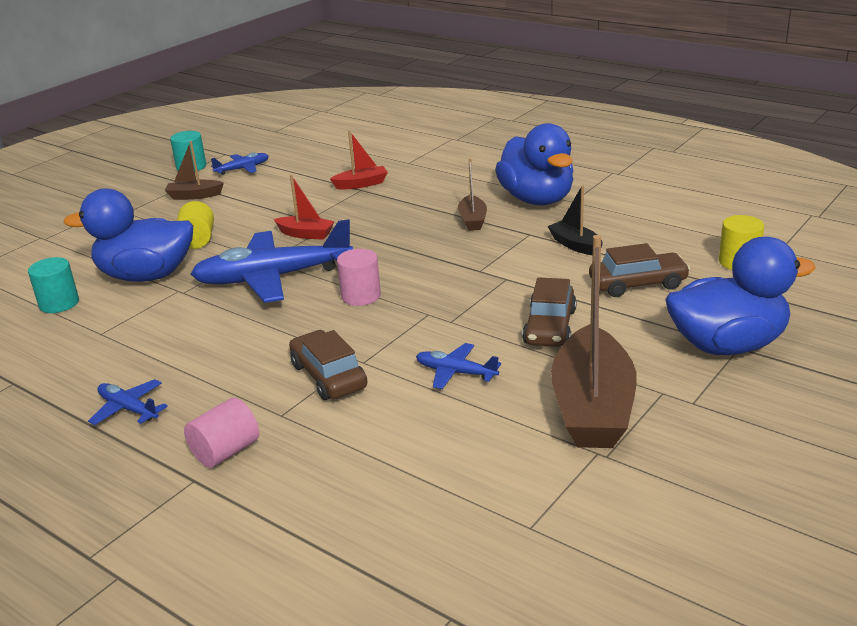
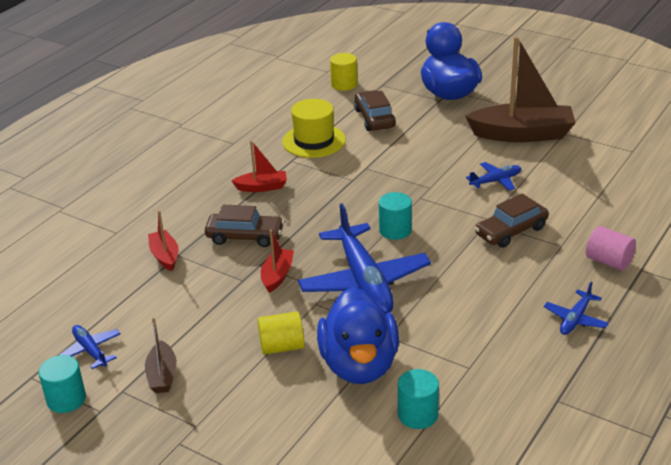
camera: 95 degrees left, 5 degrees up
(361, 296) = (395, 230): pink cylinder -> turquoise cylinder
(455, 372) = (496, 181): blue plane -> blue plane turned 135 degrees counterclockwise
(472, 220) = (262, 187): brown boat -> red boat
(537, 199) = (226, 158): blue duck -> none
(549, 327) = (434, 149): brown car -> brown car (245, 236)
(575, 245) = (314, 141): black boat -> yellow hat

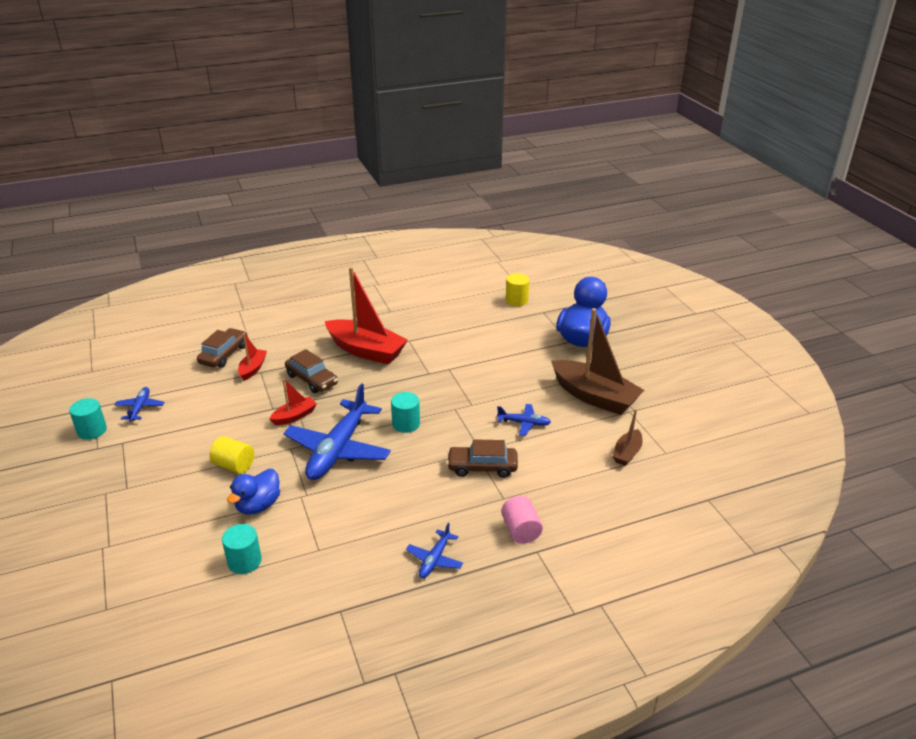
camera: 35 degrees right, 0 degrees up
(162, 375) = (152, 445): brown boat -> brown boat (627, 453)
(262, 187) = (366, 350): red boat -> red boat, size x2.06
(314, 141) = (441, 333): yellow hat -> none
(359, 365) = (258, 505): blue duck -> blue duck, size x0.61
(374, 118) = (503, 335): brown car -> brown car (224, 354)
(575, 319) = (434, 559): blue plane -> blue plane turned 45 degrees counterclockwise

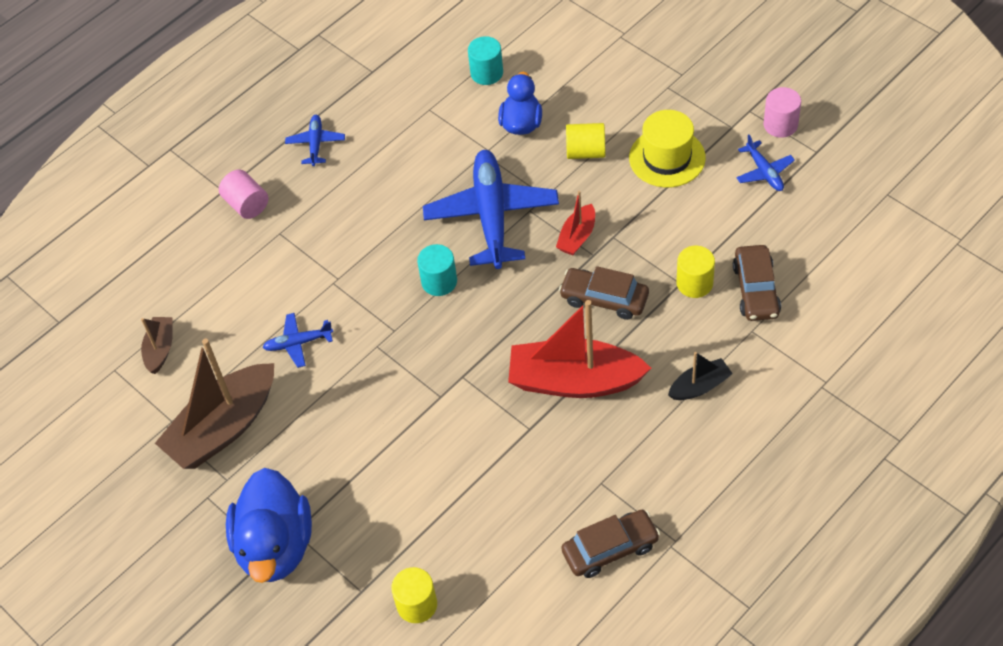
camera: 160 degrees right, 20 degrees up
(92, 430) = (780, 125): turquoise cylinder -> pink cylinder
(186, 440) = (667, 158): none -> yellow hat
(253, 369) = (694, 283): red boat -> yellow cylinder
(302, 328) = (699, 386): none -> black boat
(482, 467) = (319, 260): brown car -> brown car (610, 549)
(594, 397) = (223, 428): brown boat -> brown boat turned 60 degrees counterclockwise

